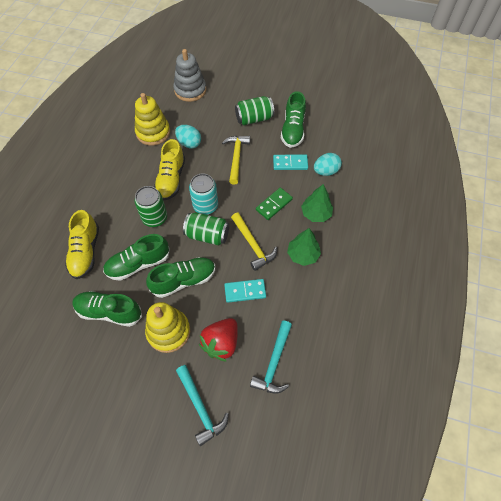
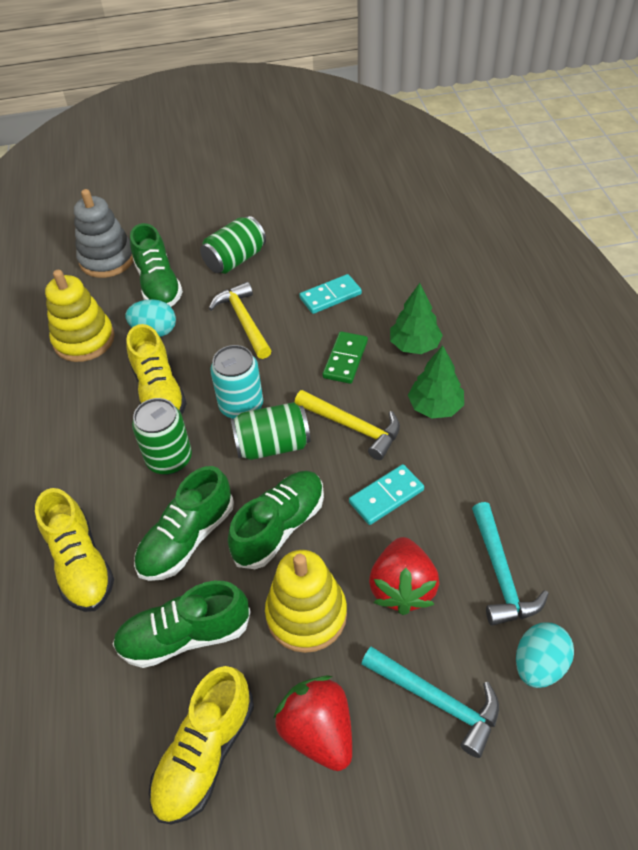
camera: 25 degrees left, 10 degrees down
(85, 372) = (205, 753): none -> yellow shoe
(138, 390) = (318, 731): none -> red strawberry
(293, 130) = (303, 252): green shoe -> green shoe (158, 285)
(325, 171) = (389, 286): turquoise egg -> turquoise egg (539, 665)

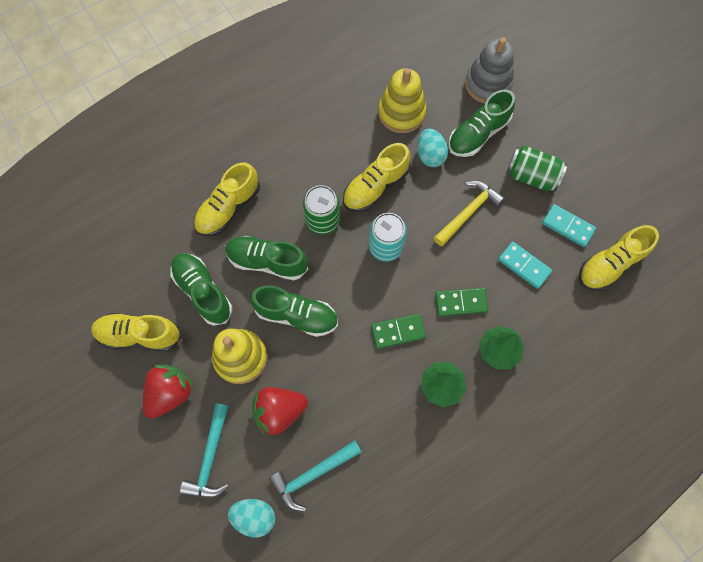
camera: 65 degrees right, 20 degrees up
(272, 445) = (360, 283): green can -> none
(352, 427) = (398, 332): yellow hammer -> green domino
(363, 235) = (610, 265): none -> yellow shoe
(386, 496) = (347, 377): turquoise domino -> turquoise domino (568, 226)

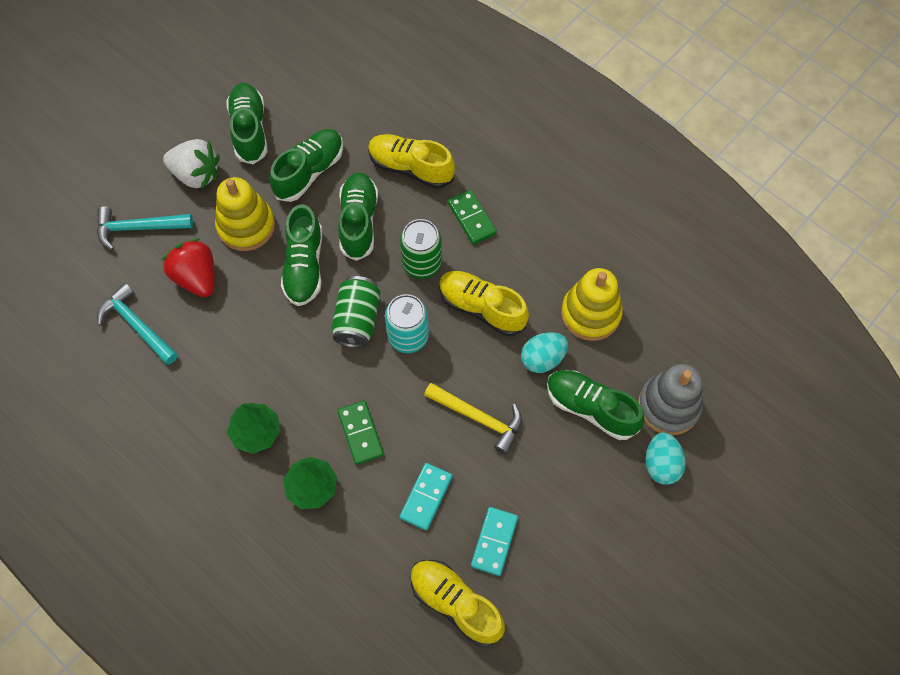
camera: 75 degrees right, 5 degrees down
(139, 335) = (249, 130): yellow shoe -> green shoe
(170, 393) = (196, 174): red strawberry -> white strawberry
(254, 516) = (87, 283): turquoise egg -> turquoise egg (661, 464)
(398, 332) = (309, 373): green domino -> green domino (471, 218)
(531, 176) = (552, 484): green can -> green can (357, 320)

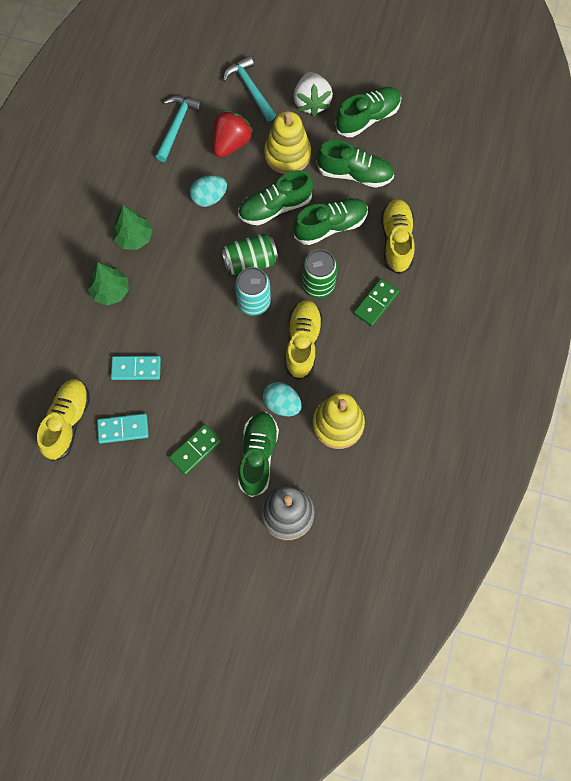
camera: 65 degrees right, 5 degrees up
(360, 433) = (164, 304): green domino -> green domino (195, 450)
(478, 418) = (212, 378): yellow hammer -> none
(661, 464) = (236, 526): turquoise egg -> turquoise egg (209, 198)

